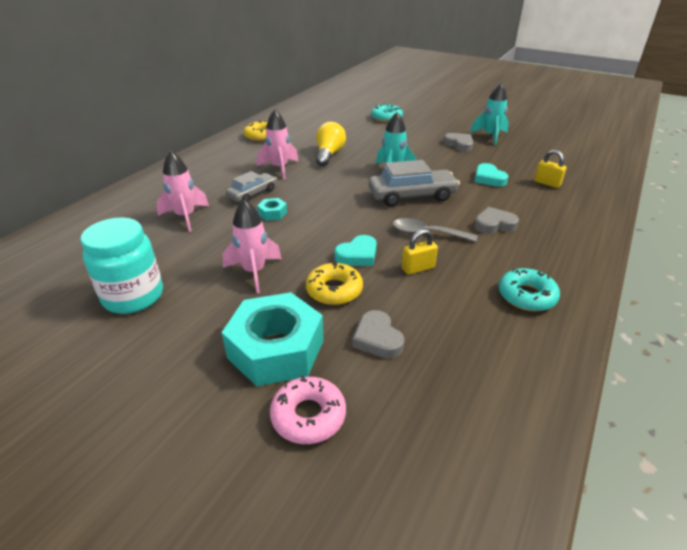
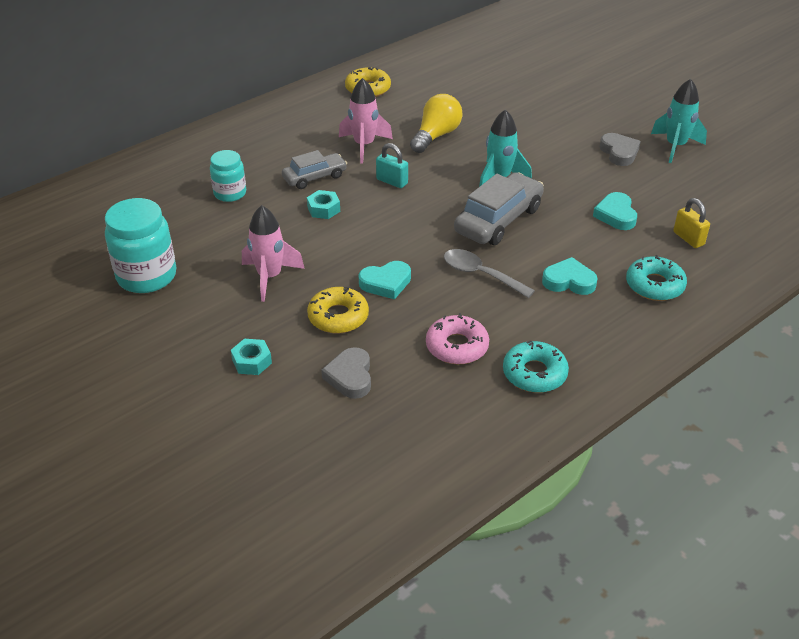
camera: 20 degrees right, 5 degrees up
(186, 217) = (230, 193): pink rocket -> turquoise jar
(276, 349) = (252, 361): turquoise nut -> turquoise nut, size x0.42
(308, 416) = (250, 426): pink donut -> pink donut (457, 346)
(315, 186) = (392, 181): none -> turquoise padlock
(386, 118) = (551, 86): turquoise donut -> turquoise donut (654, 285)
(412, 196) = (498, 220): grey car -> grey car turned 60 degrees counterclockwise
(418, 268) = (440, 314): yellow padlock -> none
(494, 225) = (569, 281): grey heart -> turquoise heart

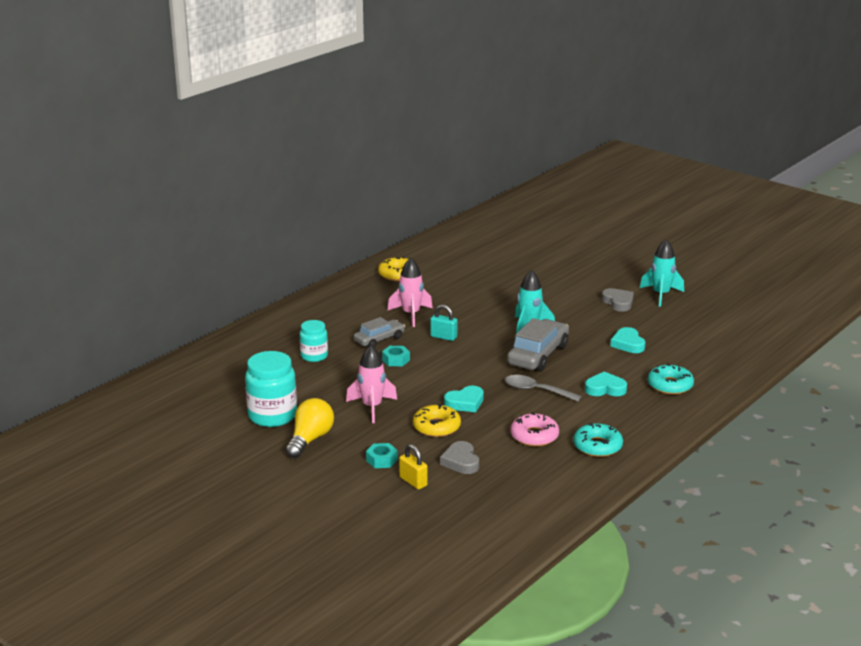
camera: 10 degrees left, 15 degrees down
(436, 135) = (467, 303): yellow light bulb -> yellow light bulb (310, 439)
(688, 238) = (687, 354): yellow padlock -> yellow padlock (413, 481)

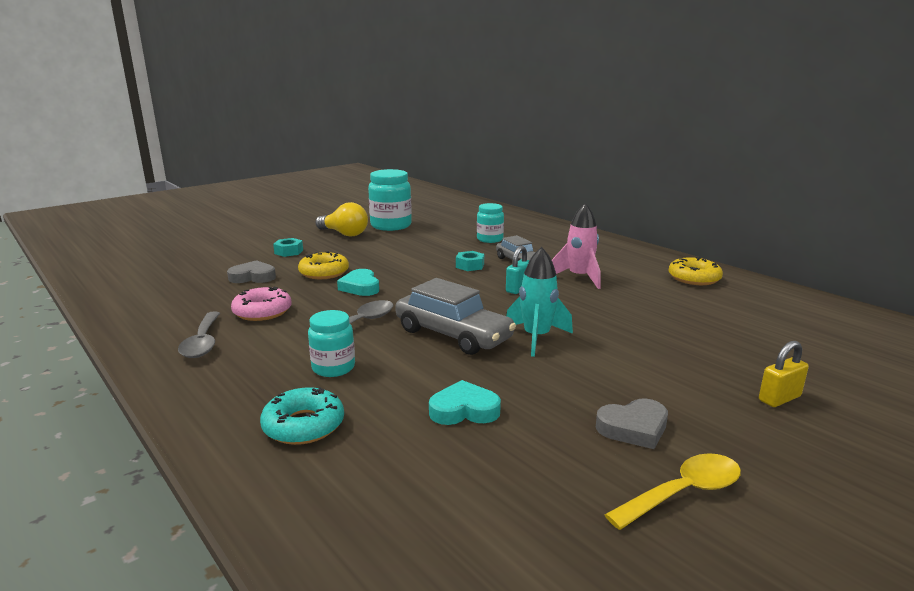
camera: 100 degrees right, 5 degrees down
(372, 407) = (380, 253): pink rocket -> none
(413, 481) = (243, 259): yellow padlock -> yellow padlock (779, 398)
(597, 446) = (203, 342): turquoise donut -> grey spoon
(605, 389) = (333, 368): turquoise heart -> turquoise jar
(661, 295) = (683, 492): turquoise rocket -> yellow spoon

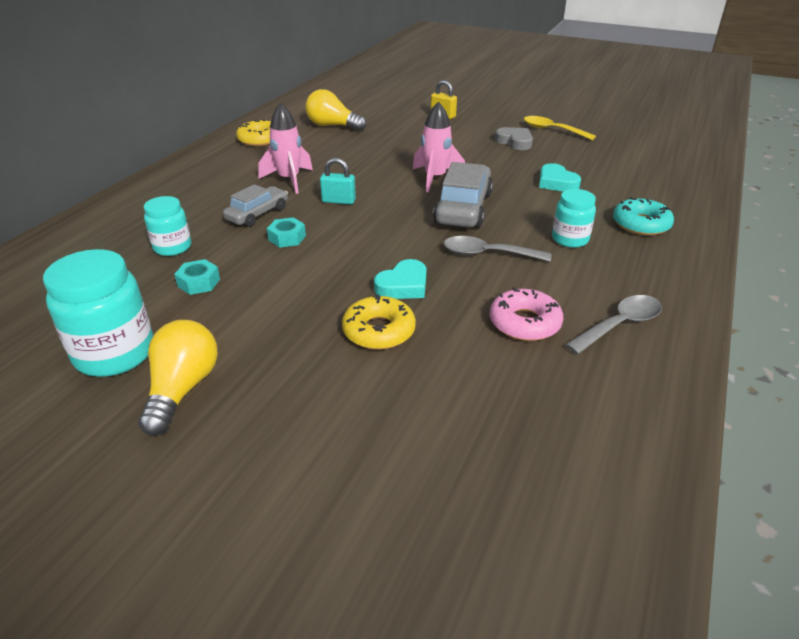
camera: 115 degrees left, 15 degrees up
(253, 277) = (441, 388): grey heart -> none
(289, 252) = (313, 409): turquoise nut -> turquoise nut (199, 283)
(536, 338) = (435, 178): turquoise rocket -> pink rocket
(735, 315) = (332, 126): none -> yellow light bulb

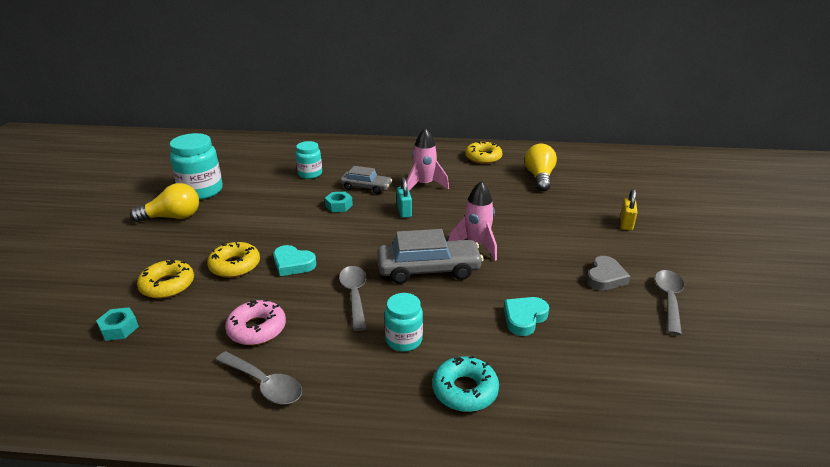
camera: 70 degrees right, 5 degrees down
(199, 283) = (273, 193): turquoise nut -> turquoise nut (119, 328)
(394, 396) = (167, 285): none -> yellow donut
(552, 130) = (668, 299): yellow spoon -> grey spoon

